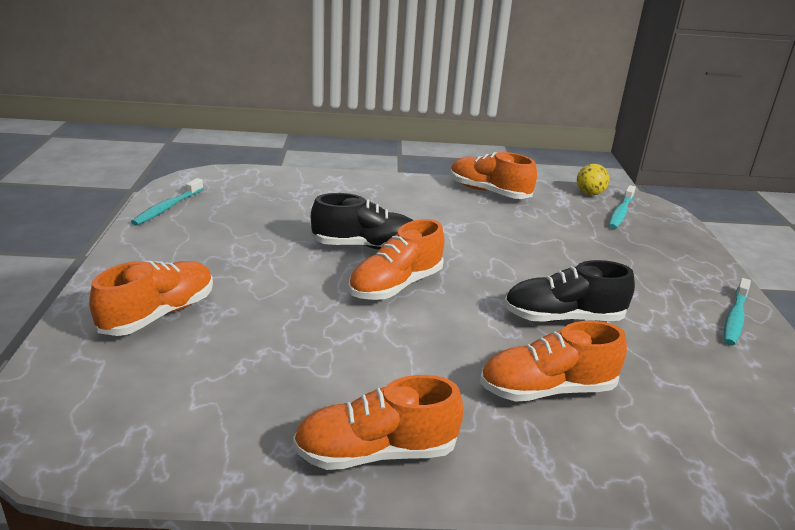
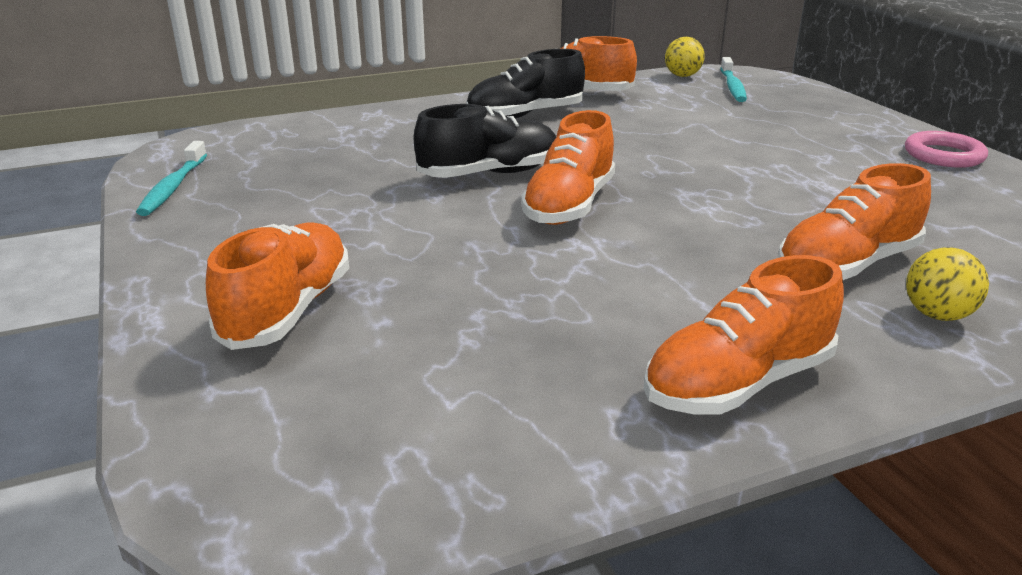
camera: 20 degrees left, 0 degrees up
(563, 318) = (785, 194): black shoe -> black shoe (525, 116)
(572, 450) = (937, 315): none -> yellow ball
(735, 318) = (943, 155): turquoise toothbrush -> pink ring

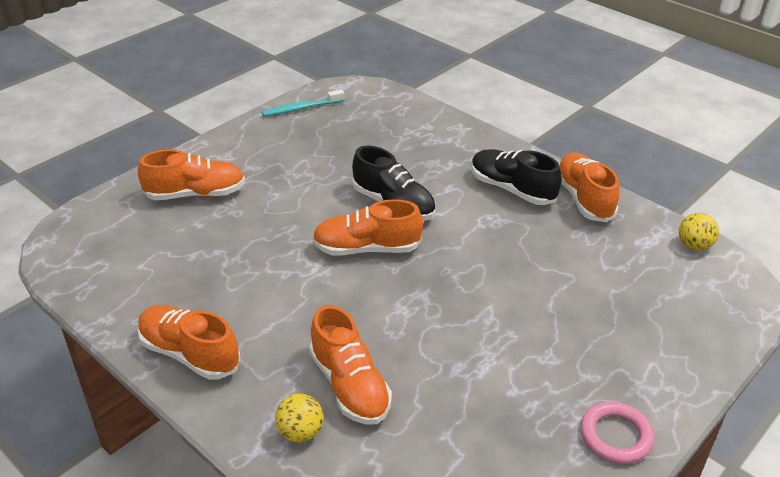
camera: 65 degrees right, 10 degrees up
(732, 87) = (692, 281): turquoise toothbrush -> none
(846, 265) = (350, 386): orange shoe -> orange shoe turned 150 degrees counterclockwise

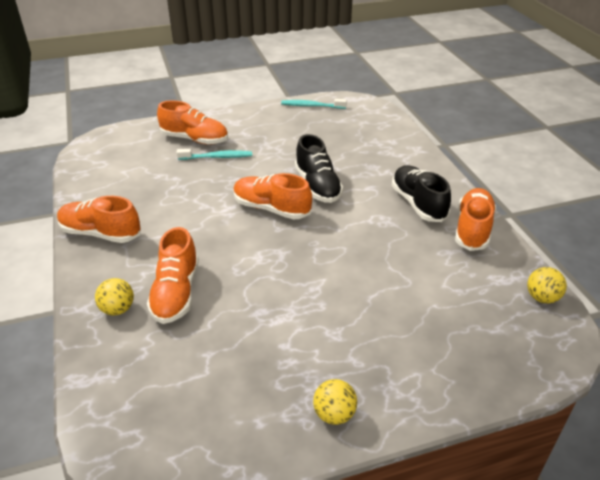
camera: 30 degrees right, 0 degrees up
(189, 354) = (100, 233): orange shoe -> orange shoe turned 45 degrees counterclockwise
(246, 208) = (217, 157): none -> turquoise toothbrush
(615, 436) = (334, 414): pink ring -> yellow ball

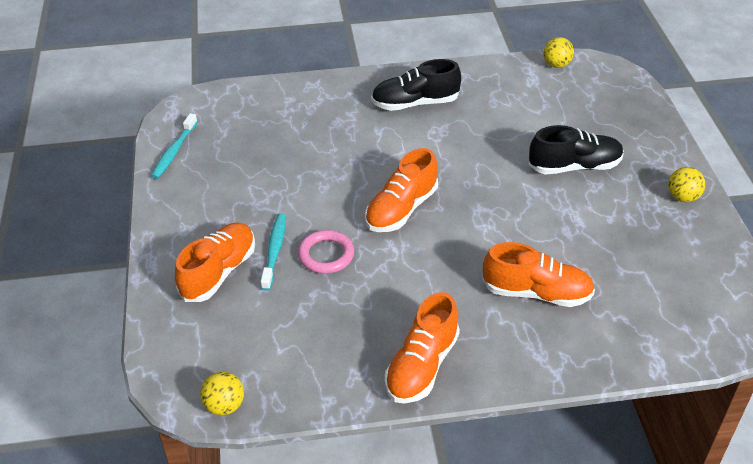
camera: 80 degrees left, 5 degrees up
(118, 309) = (559, 341): yellow ball -> yellow ball (224, 405)
(215, 179) = (326, 255): none -> pink ring
(317, 186) = (365, 168): black shoe -> black shoe (574, 166)
(472, 229) = (462, 79): orange shoe -> none

